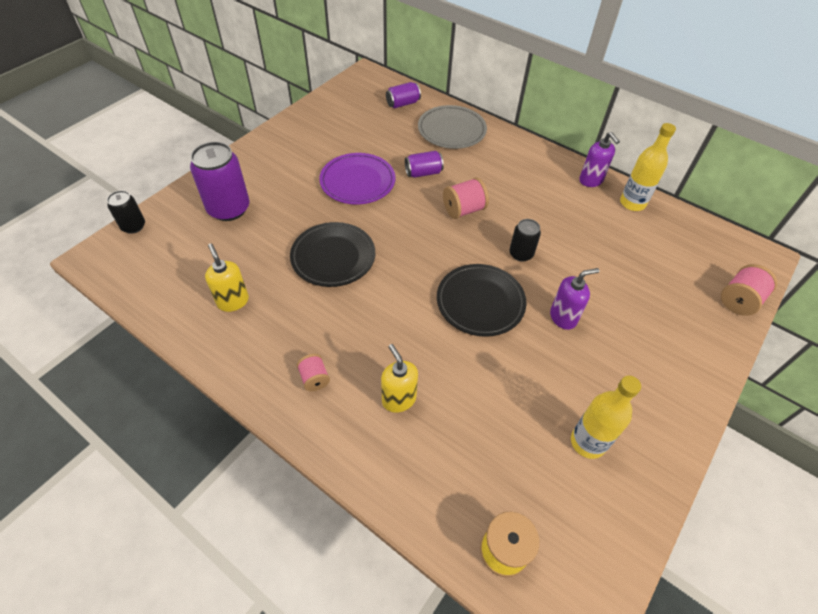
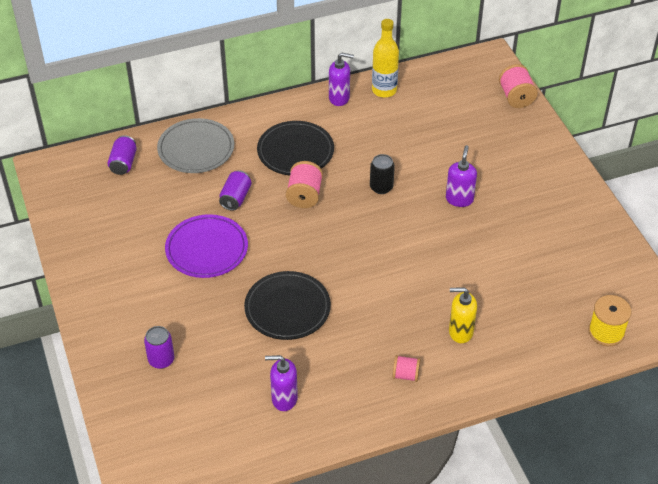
camera: 55 degrees left, 5 degrees down
(133, 226) = (122, 444): black can -> none
(229, 209) = (161, 360): purple can -> purple can, size x0.55
(233, 301) = (284, 399): yellow soap dispenser -> purple soap dispenser
(480, 302) = (409, 238): black plate -> black plate (295, 151)
(588, 442) = (564, 247): yellow bottle -> none

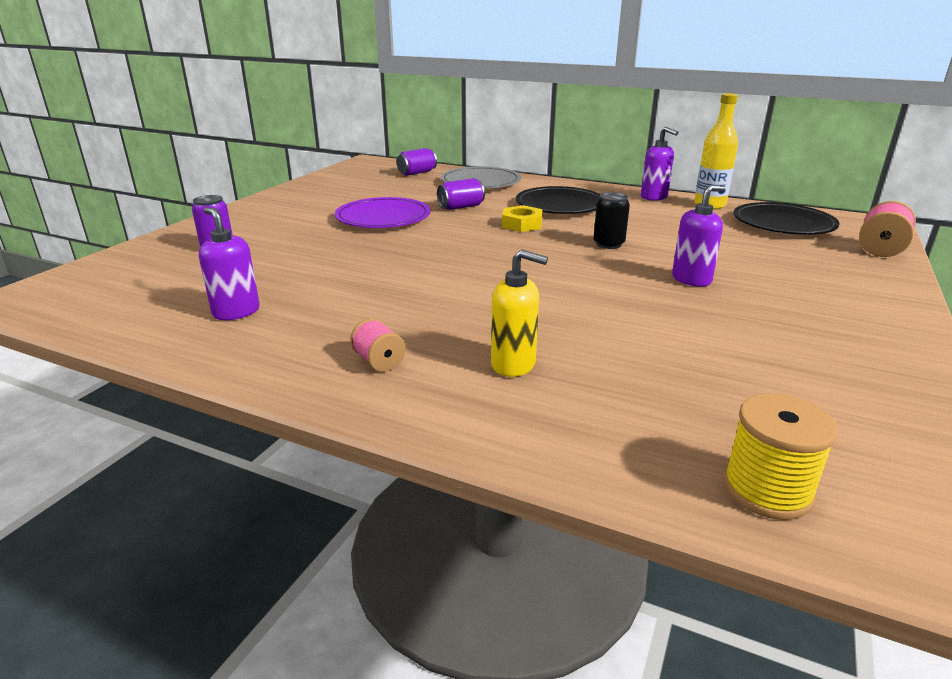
camera: 45 degrees right, 20 degrees down
(287, 308) = (371, 267): black plate -> black plate (783, 224)
(304, 195) = (522, 224): pink spool -> yellow nut
(460, 332) = (514, 364): yellow soap dispenser -> yellow soap dispenser turned 150 degrees clockwise

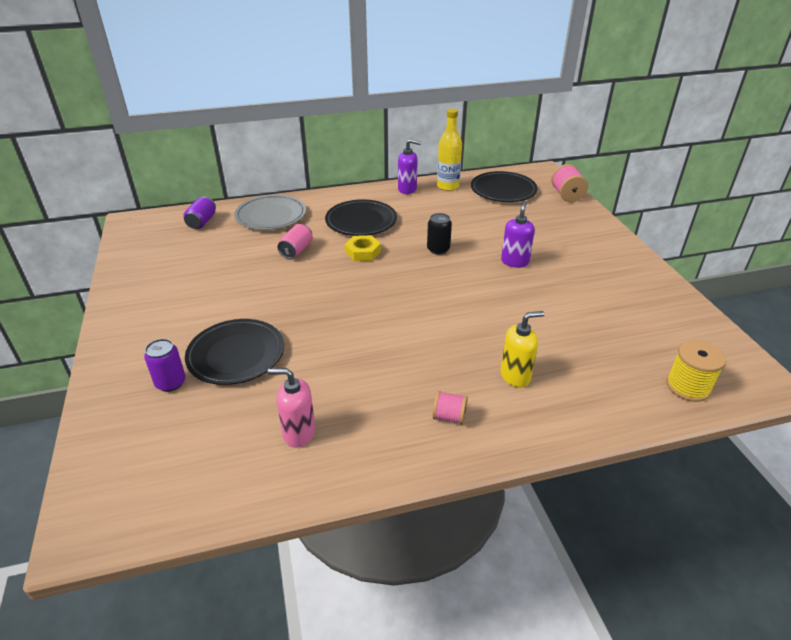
camera: 40 degrees left, 10 degrees up
(236, 312) = (299, 433): purple soap dispenser -> pink soap dispenser
(290, 249) = (236, 355): none -> black plate
(383, 218) = (255, 287): purple plate -> none
(461, 207) = (296, 250): purple can -> pink can

